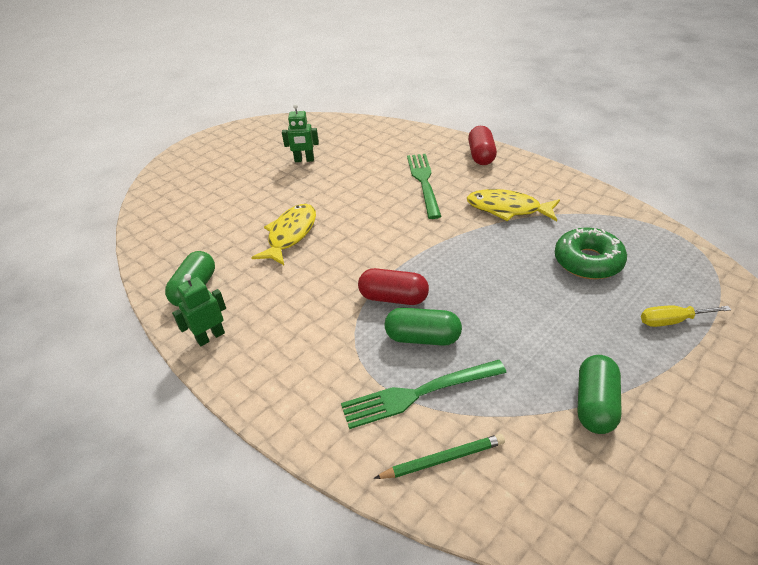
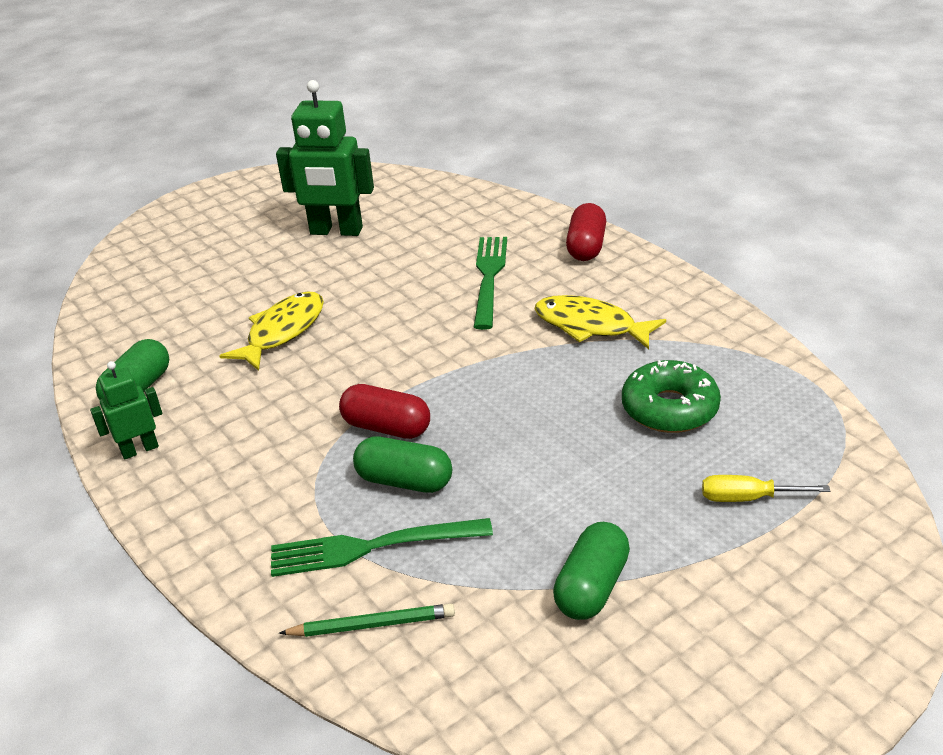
camera: 10 degrees right, 5 degrees down
(304, 160) = (336, 231): green robot -> green robot, size x1.85

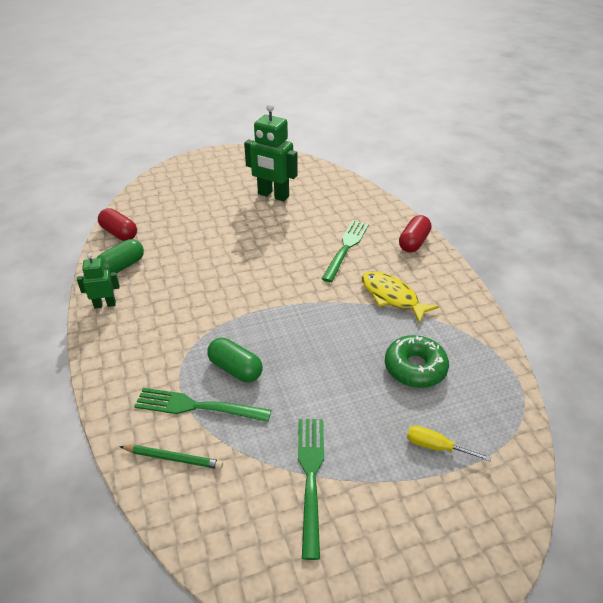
camera: 15 degrees right, 5 degrees up
(282, 331) = (214, 252): yellow fish -> none
(386, 427) = (242, 330): red capsule -> red capsule (119, 233)
(591, 587) = (310, 477): green capsule -> green fork

